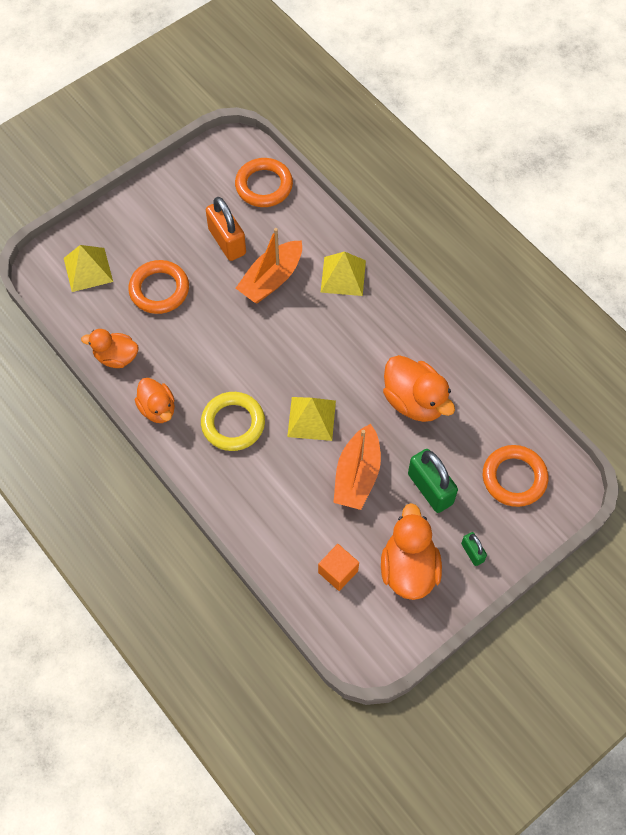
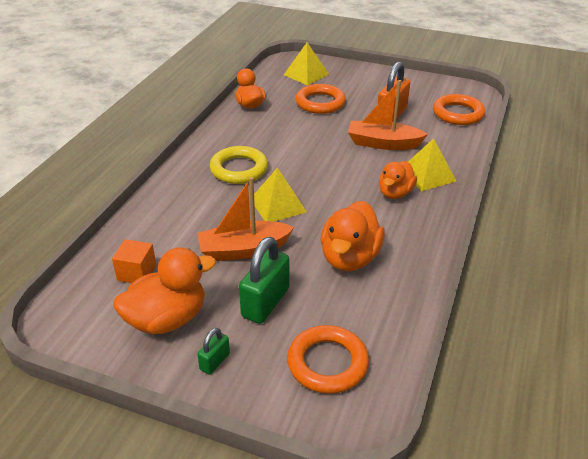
camera: 60 degrees right, 25 degrees down
(158, 409) = (223, 134): orange duck -> orange duck (395, 193)

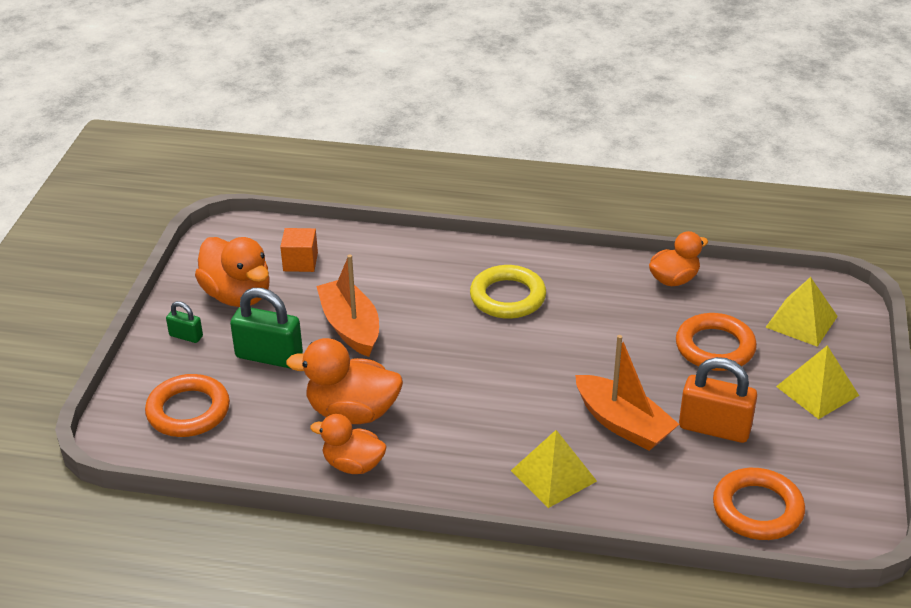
camera: 80 degrees right, 0 degrees up
(278, 205) = (440, 341): yellow pyramid -> yellow pyramid (817, 391)
(383, 143) = (623, 424): orange boat -> orange boat turned 135 degrees clockwise
(395, 193) = (497, 444): orange duck -> orange duck (353, 465)

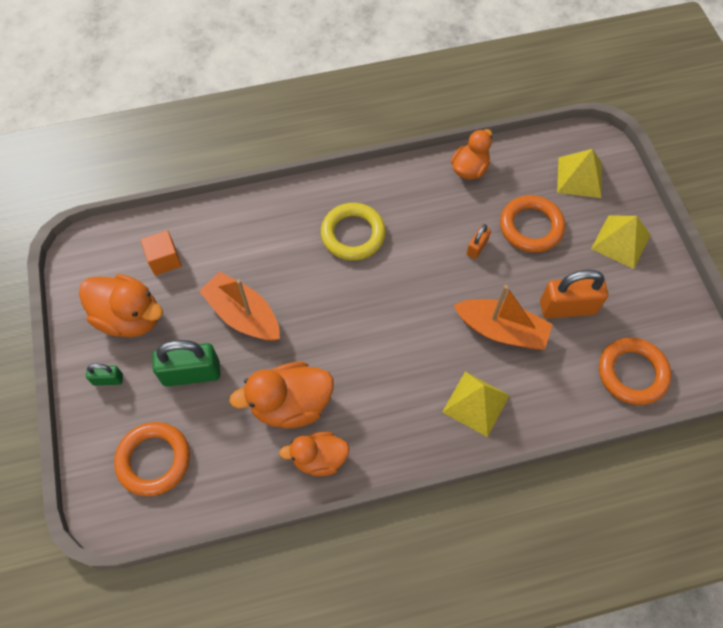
camera: 25 degrees left, 25 degrees up
(639, 346) = (477, 247): none -> orange padlock

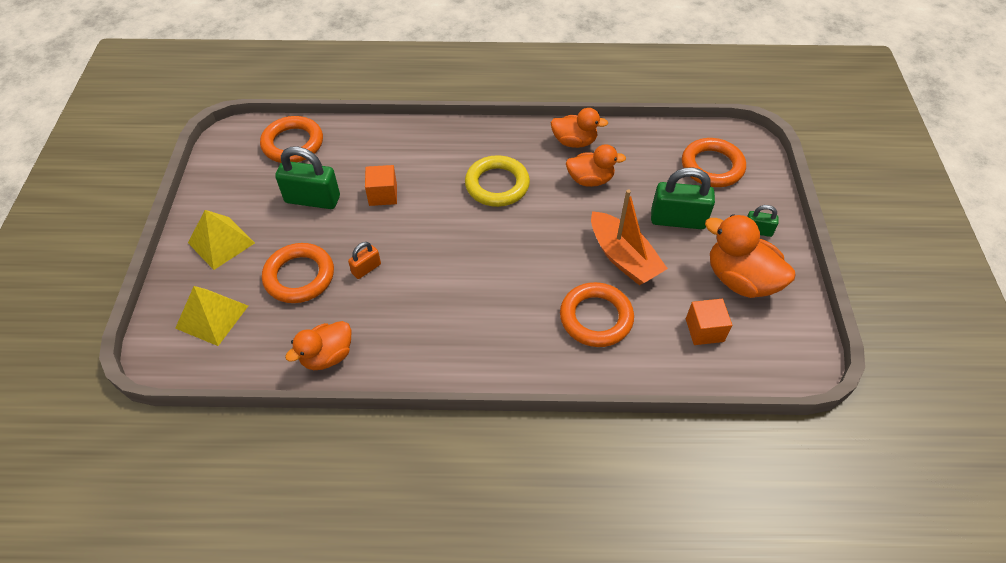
camera: 165 degrees left, 10 degrees down
(260, 249) = (596, 318): none -> orange ring
(291, 404) = (590, 180): orange duck -> orange duck, size x0.66
(353, 234) = (490, 311): yellow ring -> yellow ring (497, 185)
(476, 403) = (433, 150): yellow pyramid -> none
(501, 330) = (383, 195): orange boat -> orange cube
(567, 307) = (312, 199): orange padlock -> green padlock

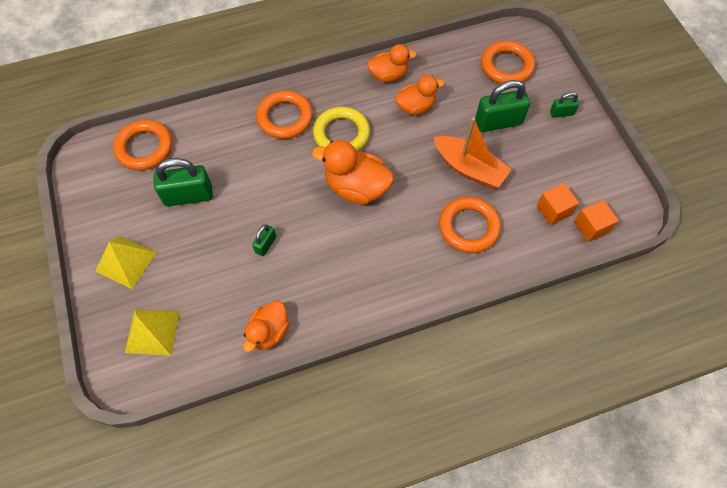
camera: 20 degrees left, 10 degrees up
(299, 276) = (211, 270): orange ring -> orange ring (285, 118)
(366, 269) = (265, 245): orange padlock -> green padlock
(383, 195) = (248, 172): orange cube -> orange cube (591, 227)
(740, 280) = (564, 159): orange duck -> orange duck (356, 188)

